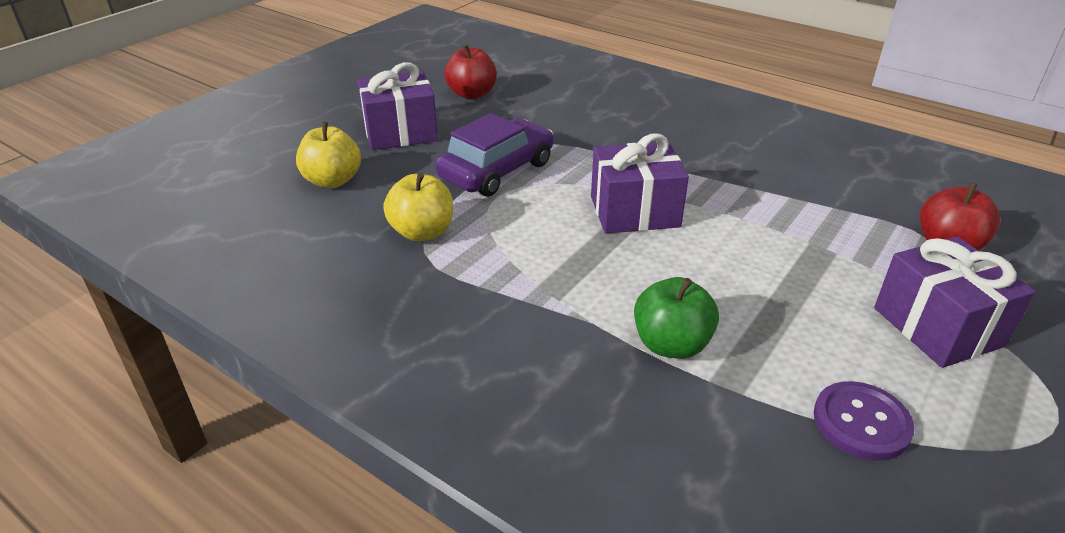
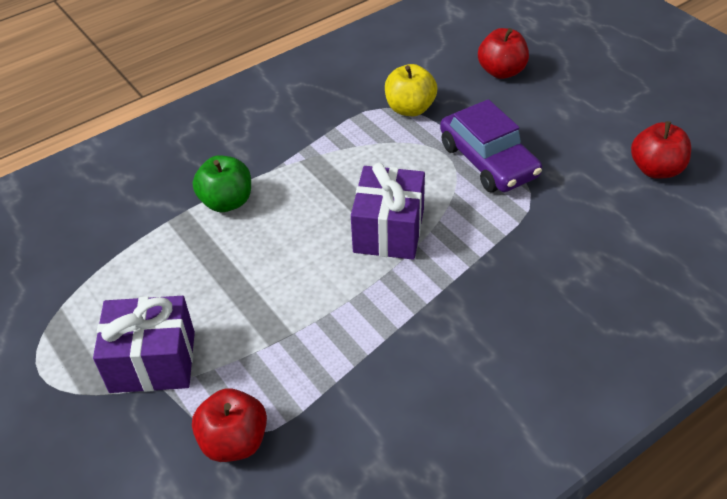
camera: 110 degrees right, 10 degrees up
(332, 180) = (501, 71): yellow apple -> red apple
(400, 132) = (577, 112): purple gift -> none
(861, 422) = (110, 266): purple button -> none

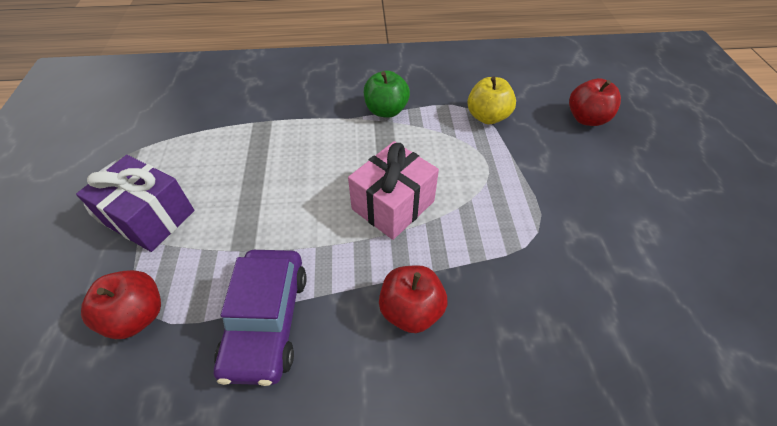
camera: 30 degrees right, 5 degrees up
(226, 202) = (300, 127): green apple -> green apple (386, 110)
(389, 230) = (393, 205): purple gift -> pink gift
(488, 160) = (520, 186): purple car -> purple car (267, 321)
(656, 169) = (681, 271): red apple -> red apple (411, 310)

